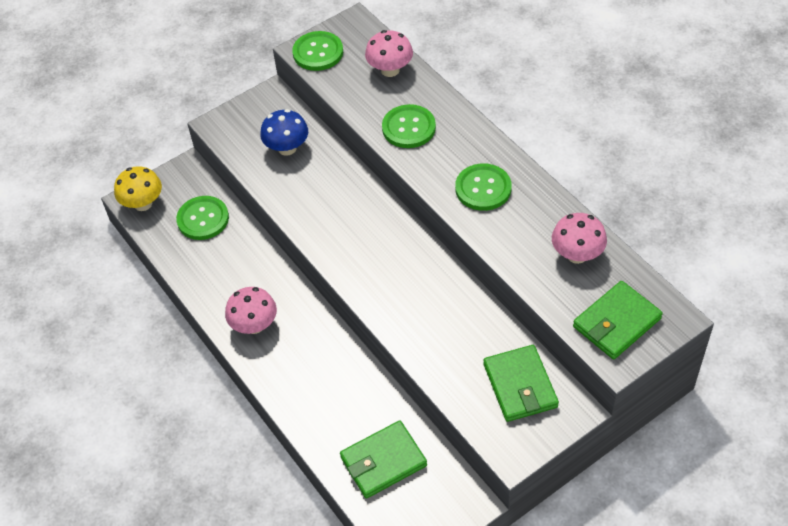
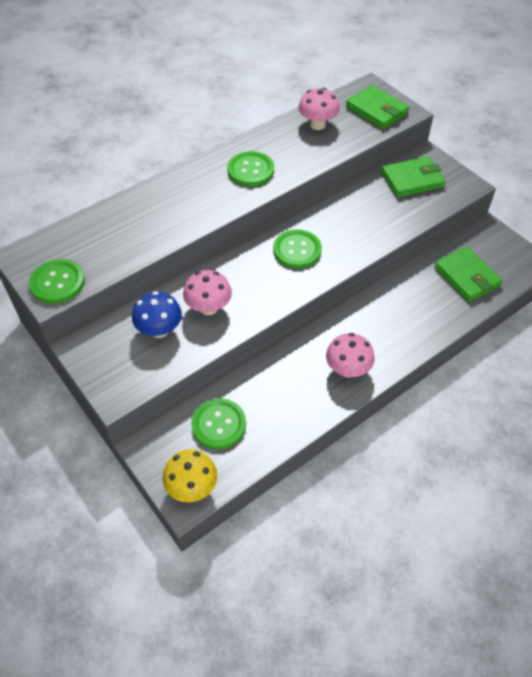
camera: 95 degrees left, 0 degrees up
(390, 70) = (97, 228): pink mushroom -> pink mushroom (209, 308)
(408, 128) = (175, 214): green button -> green button (297, 250)

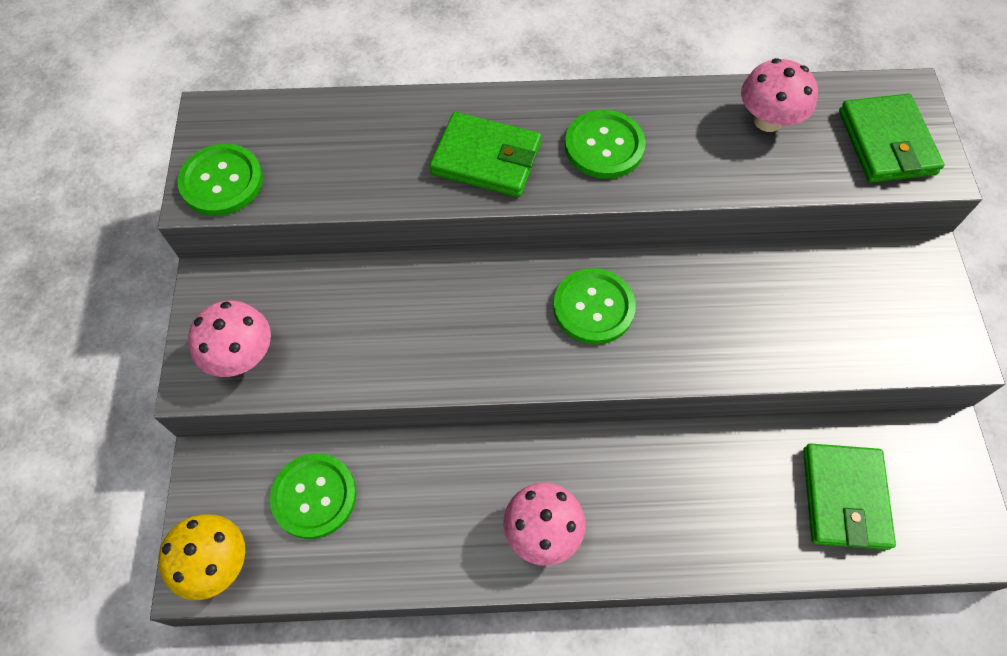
camera: 35 degrees right, 10 degrees up
(160, 330) = (319, 319): blue mushroom -> none
(209, 308) = (405, 325): pink mushroom -> pink mushroom (242, 355)
(412, 180) = (868, 289): green wallet -> green wallet (486, 159)

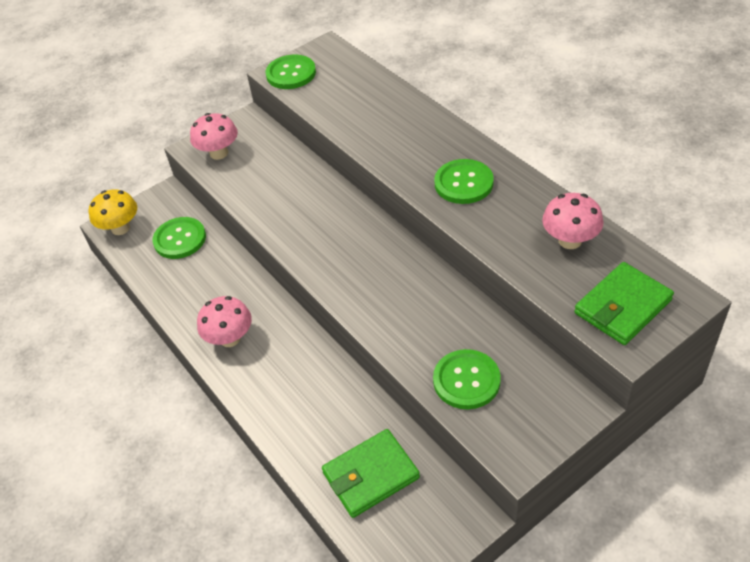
camera: 60 degrees right, 15 degrees down
(486, 159) = (402, 145): green wallet -> none
(593, 307) = (371, 260): green button -> green button (466, 380)

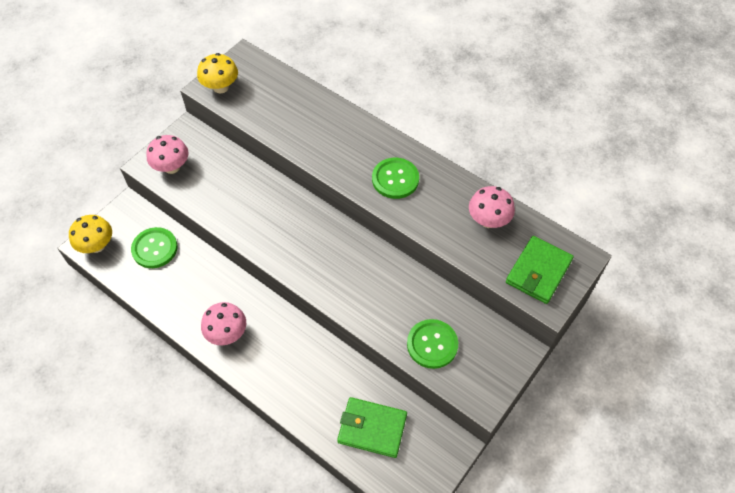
camera: 20 degrees left, 10 degrees up
(291, 73) = (221, 87): green button -> yellow mushroom
(370, 475) = (372, 428): green wallet -> green wallet turned 60 degrees clockwise

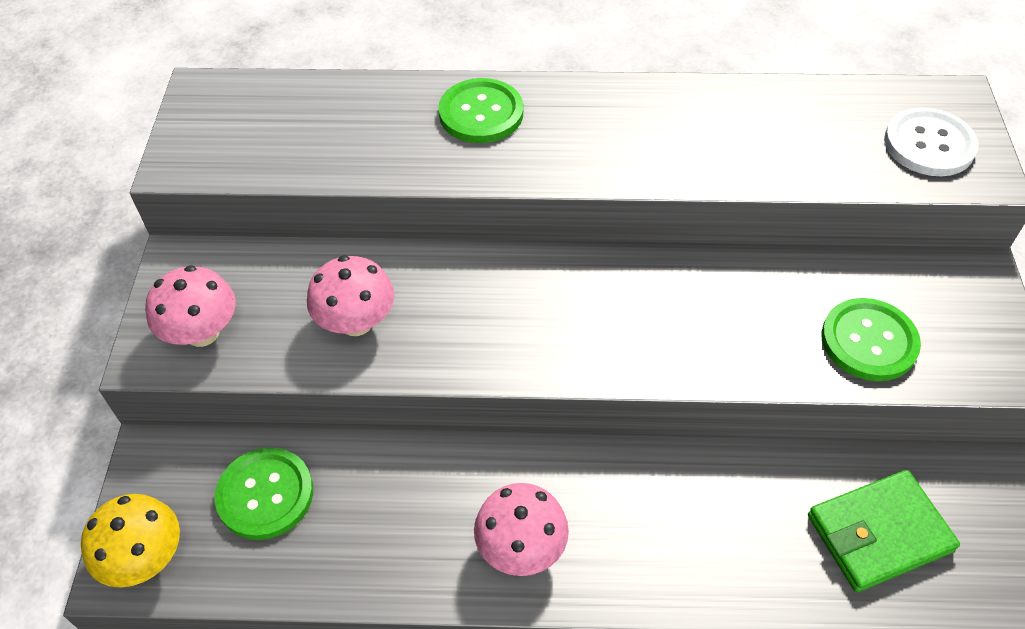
camera: 35 degrees left, 5 degrees down
(221, 87) = (203, 152): yellow mushroom -> none
(395, 179) = (616, 135): green button -> green button (481, 113)
(488, 220) = (797, 118): pink mushroom -> pink mushroom (356, 322)
(538, 271) = (929, 144): green wallet -> white button

